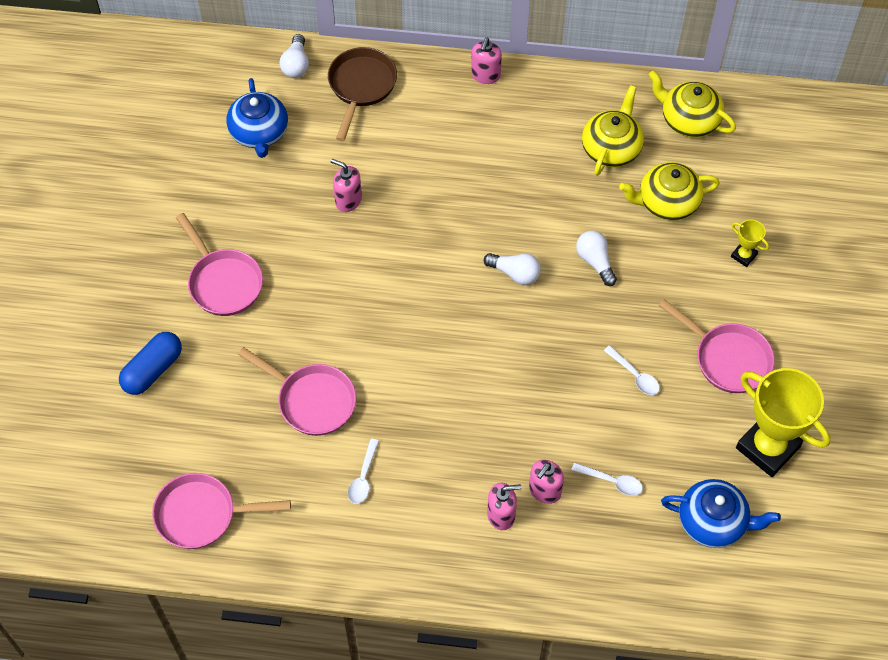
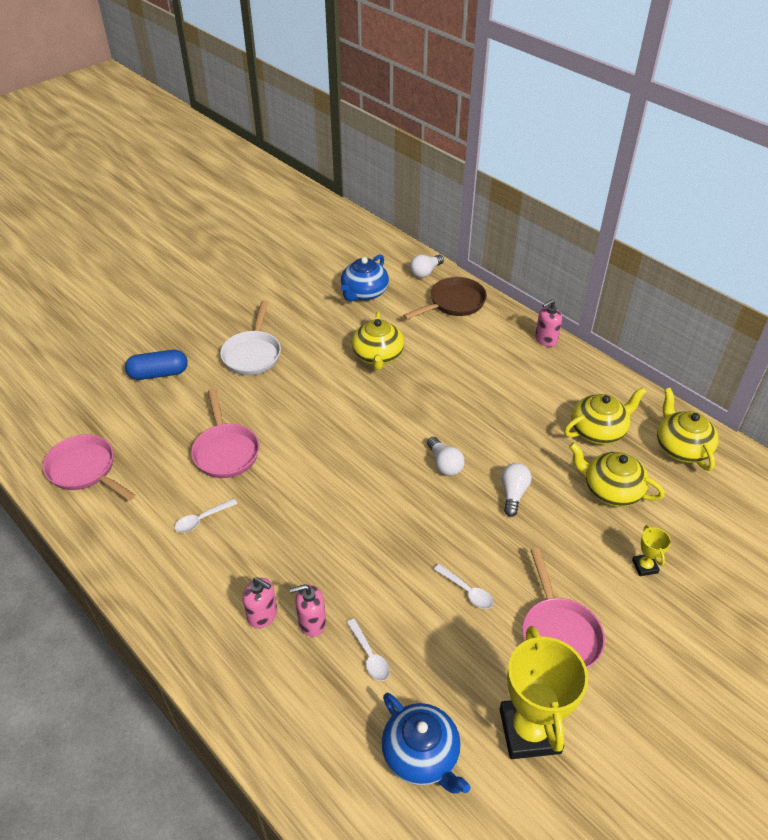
camera: 40 degrees right, 15 degrees down
(223, 282) = (252, 354): pink pan -> white pan
(348, 200) = (378, 356): pink soap dispenser -> yellow teapot
(634, 375) = (467, 591): white spoon -> white spoon turned 45 degrees counterclockwise

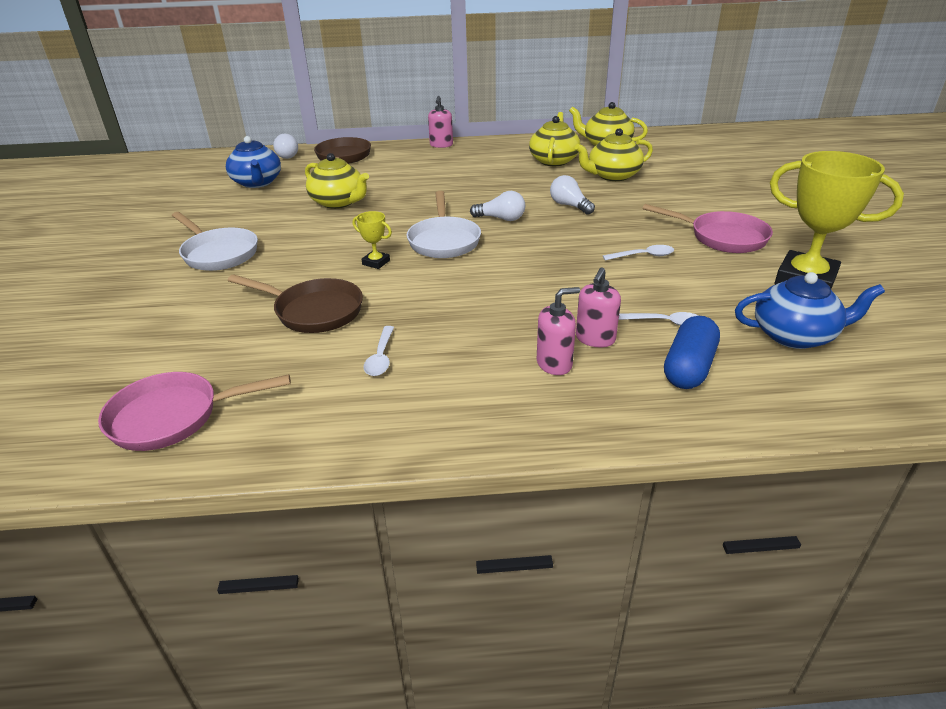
camera: 50 degrees left, 10 degrees down
(159, 373) = (131, 313): blue capsule -> blue capsule (688, 367)
(225, 451) = (314, 311): pink pan -> brown pan
(375, 453) = (444, 241): none -> white pan
(644, 566) = (693, 190): yellow trophy -> yellow trophy (376, 262)

